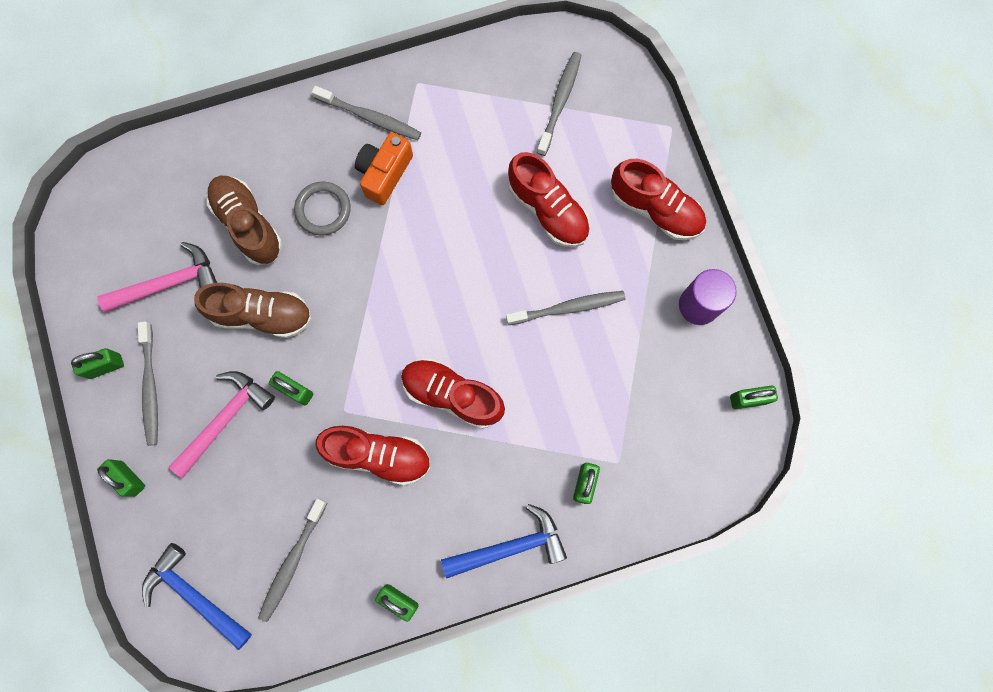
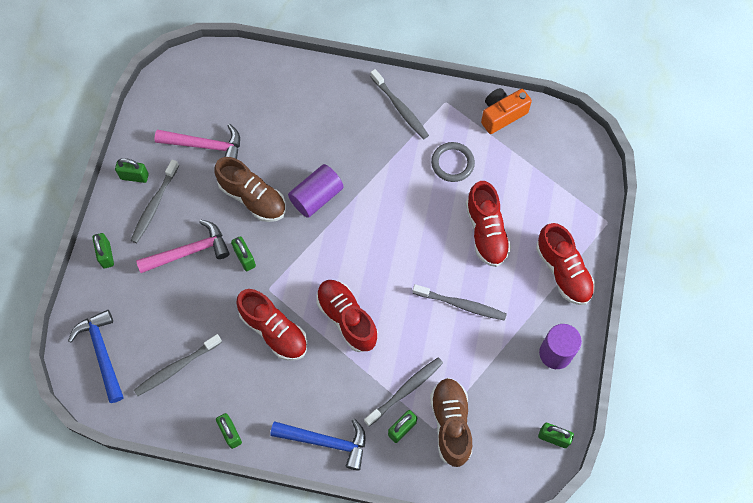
camera: 30 degrees right, 10 degrees down
(248, 225) = (278, 135): brown shoe -> brown shoe (451, 424)
(323, 210) = (333, 151): grey ring -> grey ring (452, 163)
(335, 273) = (316, 197): none -> purple cylinder
(384, 173) = (388, 149): orange camera -> orange camera (502, 115)
(559, 102) = (537, 164): grey toothbrush -> grey toothbrush (405, 390)

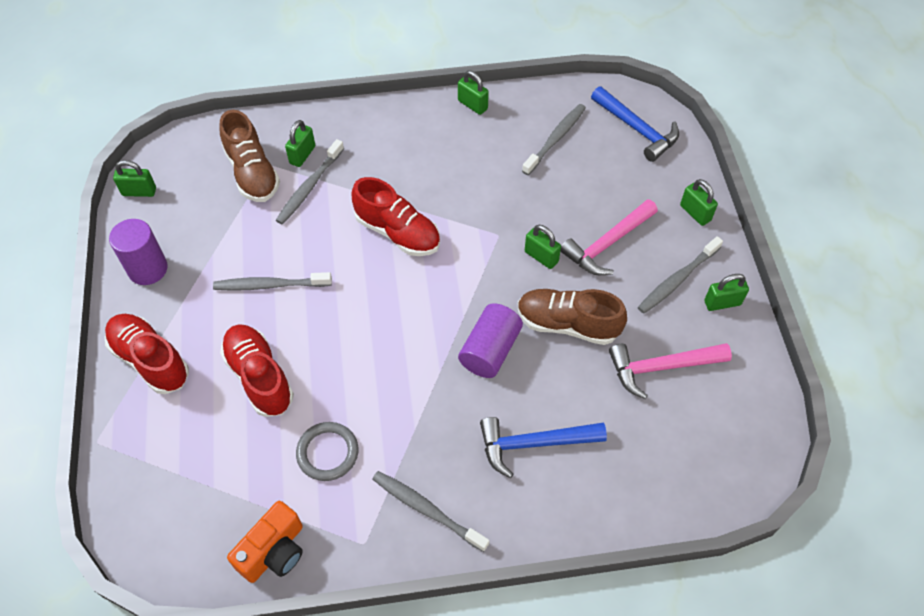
camera: 160 degrees right, 10 degrees down
(154, 205) = (677, 279): grey toothbrush -> grey toothbrush turned 135 degrees counterclockwise
(274, 330) = (472, 198): red shoe -> none
(326, 441) = (376, 124): blue hammer -> blue hammer (533, 444)

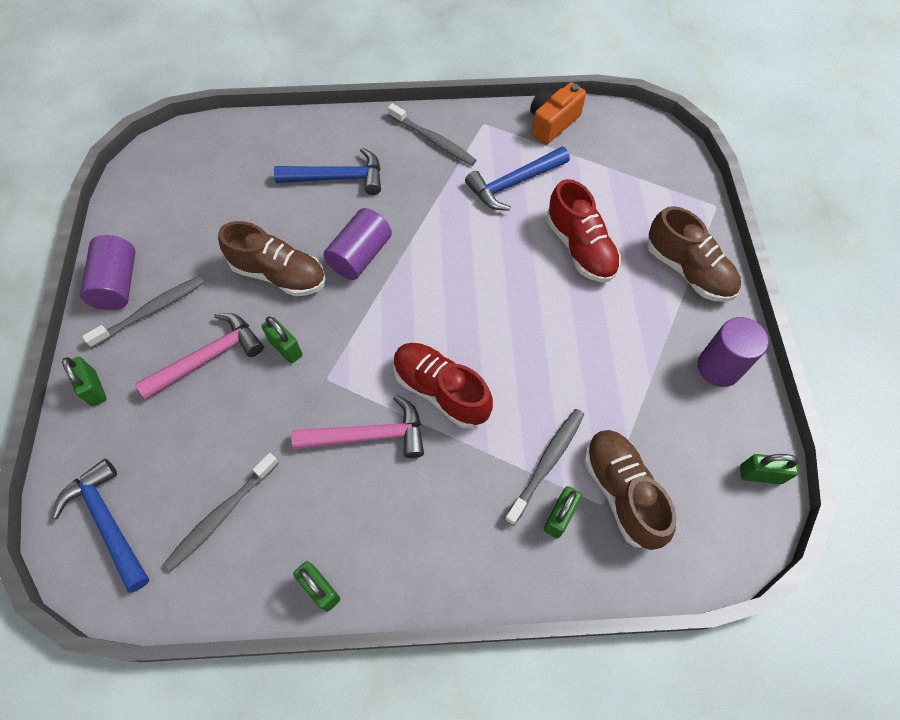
camera: 175 degrees left, 5 degrees up
(150, 360) = (688, 270): red shoe -> brown shoe
(270, 285) = (580, 338): grey toothbrush -> none
(327, 453) = (513, 184): grey ring -> blue hammer
(661, 367) = (205, 229): pink hammer -> pink hammer (369, 435)
(722, 303) = (118, 284): green padlock -> purple cylinder

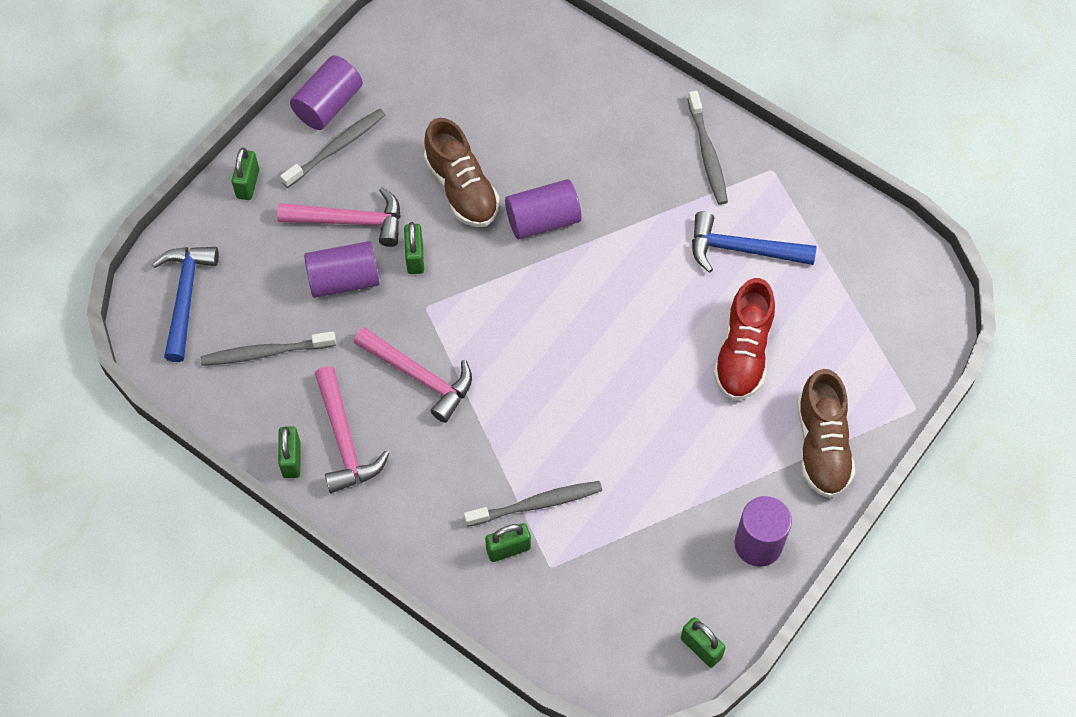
camera: 40 degrees right, 0 degrees up
(151, 311) = (336, 148): grey toothbrush -> grey toothbrush turned 45 degrees counterclockwise
(241, 406) = (344, 280): none -> purple cylinder
(338, 178) = (587, 132): blue hammer -> none
(352, 535) = (345, 440): none -> pink hammer
(441, 391) = (506, 384): red shoe -> none
(552, 123) = (840, 215): orange camera -> none
(622, 492) = (574, 571): brown shoe -> none

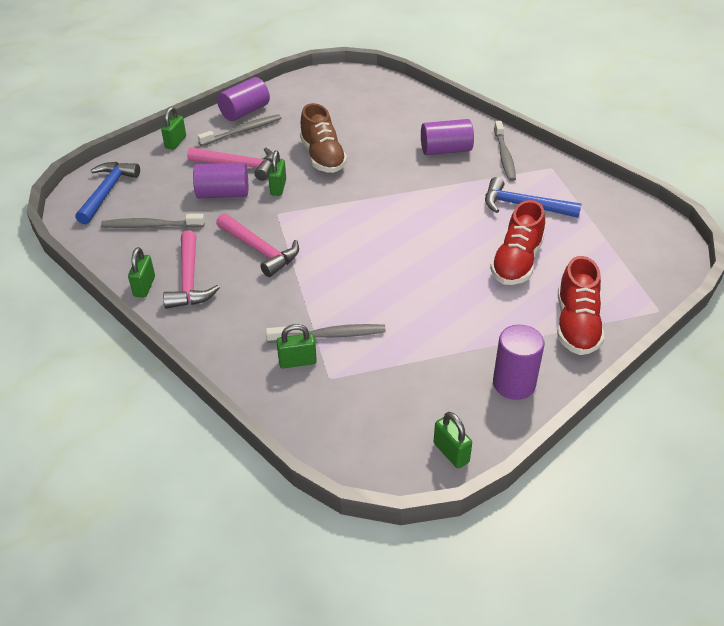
camera: 10 degrees right, 20 degrees down
(543, 220) = (376, 177): purple cylinder -> purple cylinder (446, 150)
(821, 446) = (576, 325): brown shoe -> red shoe

